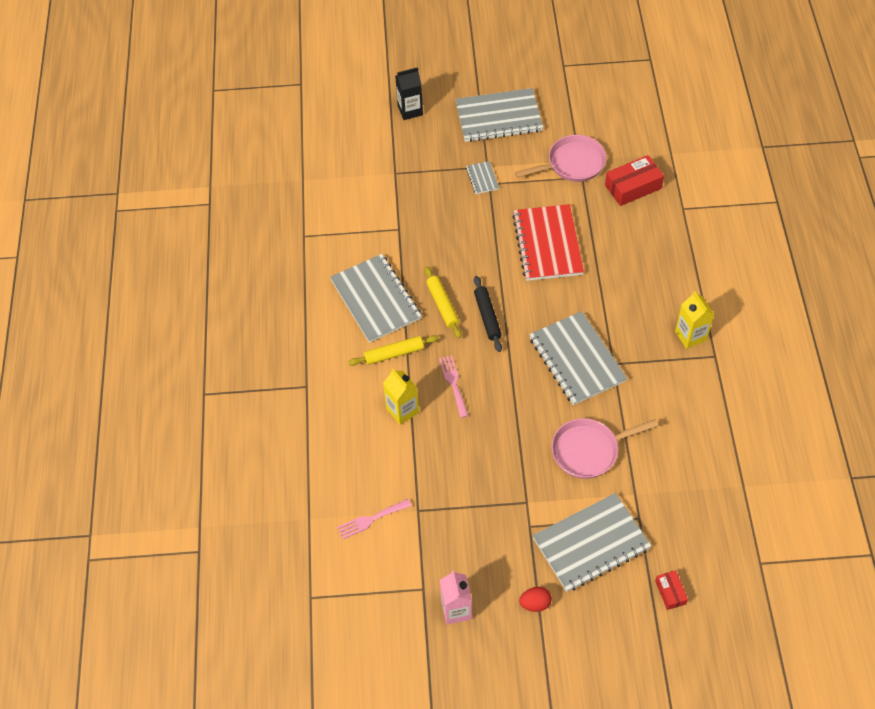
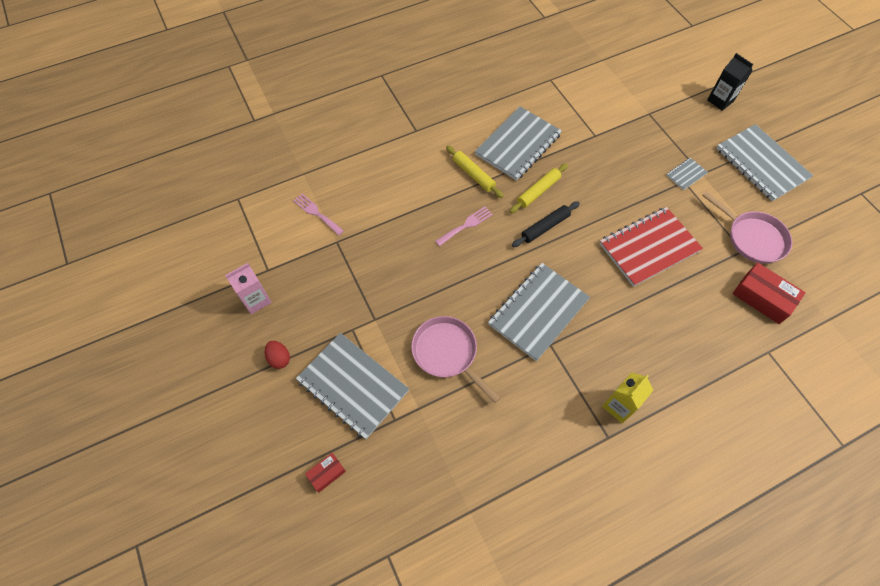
camera: 65 degrees right, 5 degrees up
(402, 410) = (423, 199): yellow carton -> none

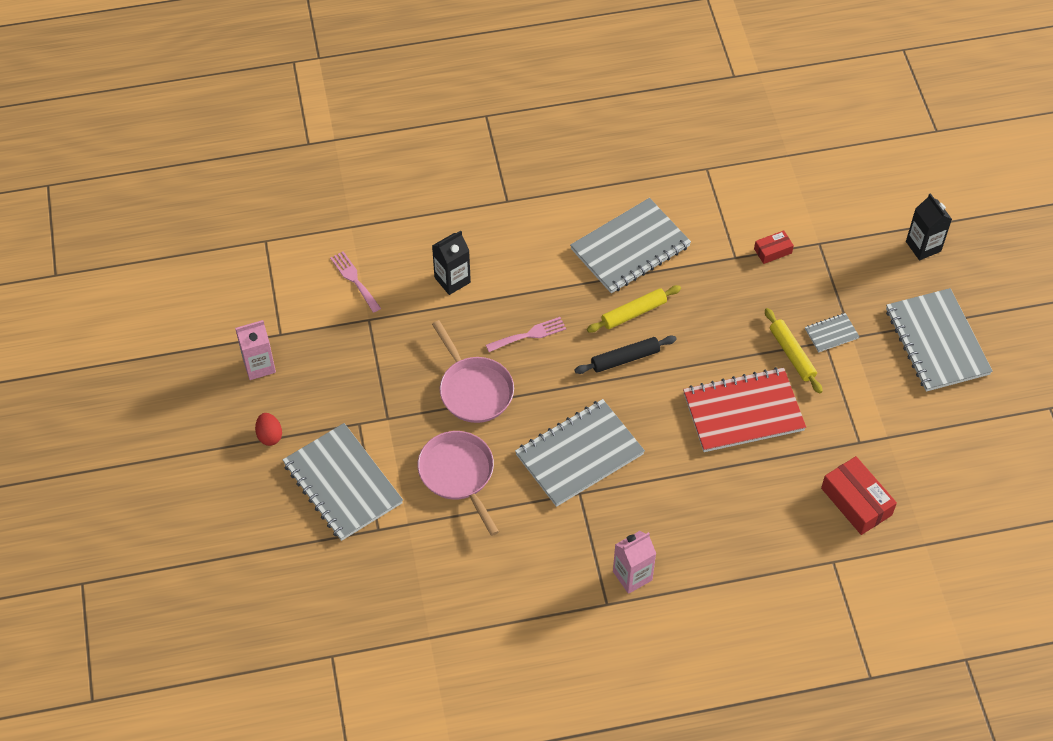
camera: 15 degrees right, 5 degrees down
(326, 473) = (290, 564): red box -> red box (773, 251)
(393, 197) = (452, 280): none -> black carton
(473, 175) = (560, 274): yellow rolling pin -> yellow rolling pin (792, 354)
(619, 406) = (632, 576): yellow carton -> pink carton
(752, 238) = (878, 430): pink pan -> pink pan (474, 389)

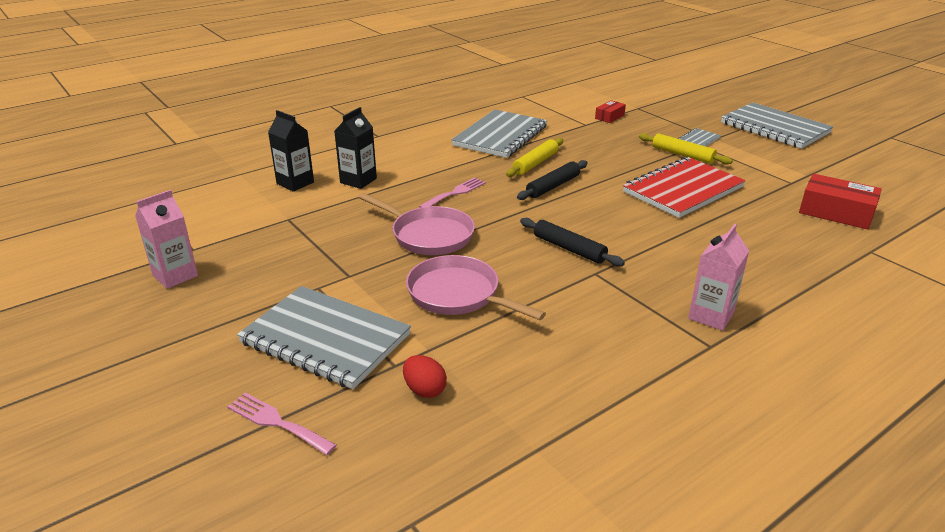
camera: 25 degrees left, 25 degrees down
(269, 435) = (210, 325): red egg -> red egg (424, 390)
(354, 279) = (259, 200): pink fork -> pink fork (277, 422)
(579, 454) = (569, 248): grey notebook -> black rolling pin
(923, 246) = (708, 96): black carton -> black carton (295, 183)

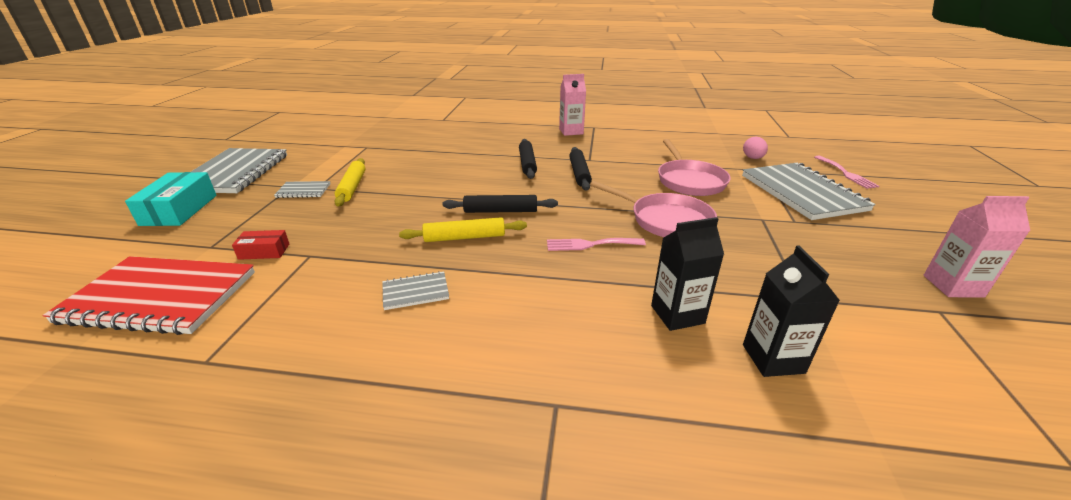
camera: 135 degrees left, 0 degrees up
(424, 390) = (752, 158): red egg -> pink egg
(428, 235) = (665, 220): pink pan -> pink pan turned 135 degrees clockwise
(500, 136) = (415, 292): grey notebook -> grey notebook, size x0.44
(633, 236) = (527, 164): none -> black rolling pin
(683, 190) = (429, 170): red notebook -> red notebook (160, 297)
(711, 107) = (179, 210): none -> turquoise box
(836, 212) = (401, 131): red box -> none

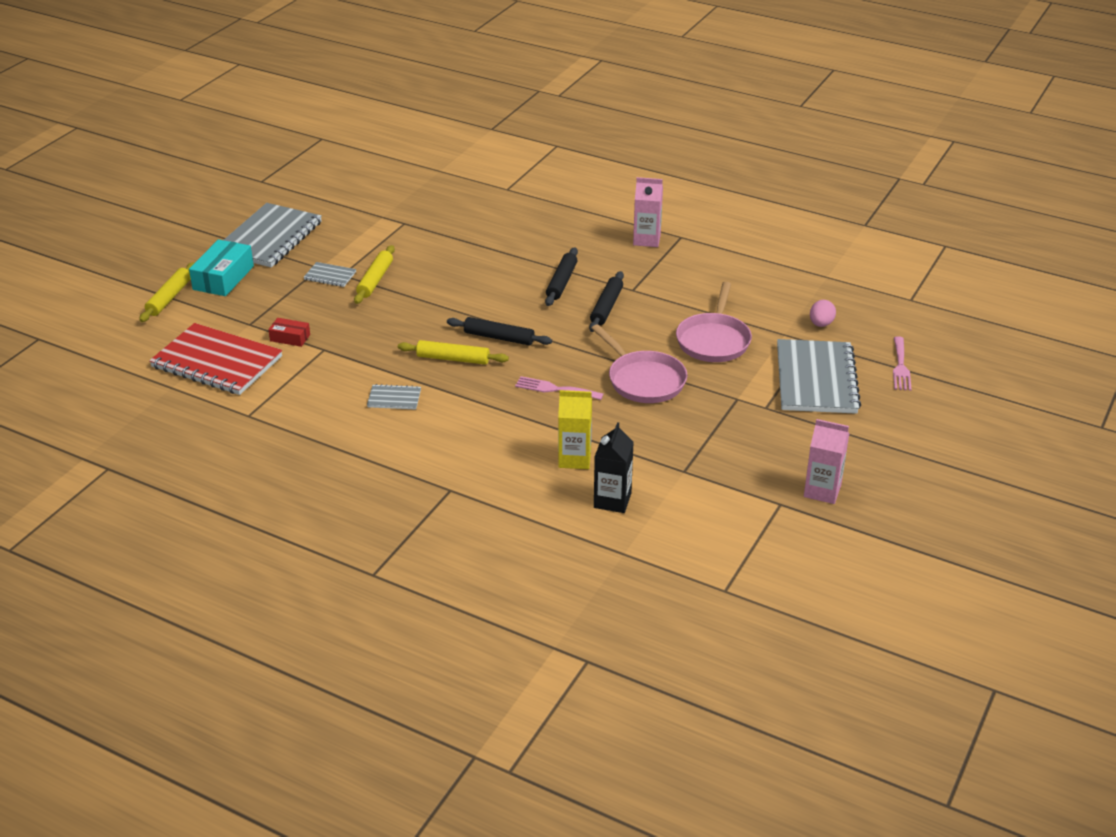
camera: 20 degrees right, 5 degrees up
(104, 238) = (169, 298): none -> yellow rolling pin
(677, 314) = (574, 459): black carton -> yellow carton

